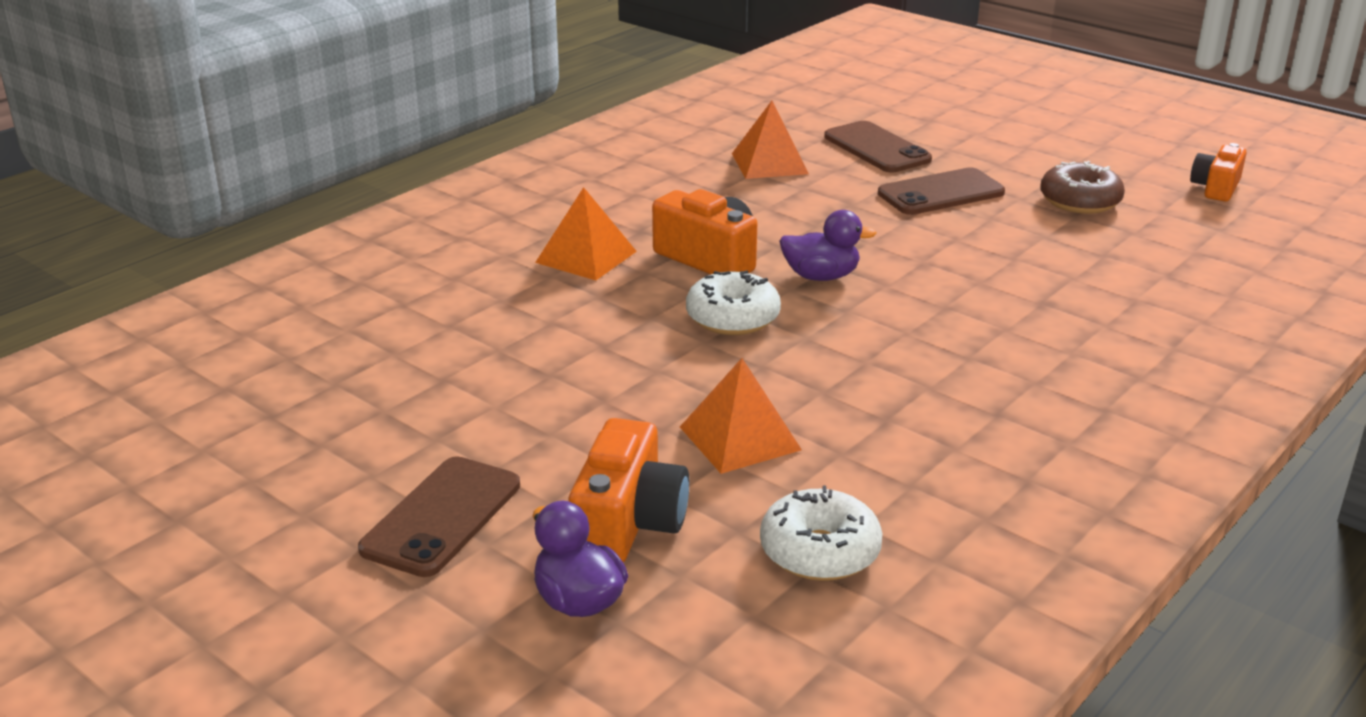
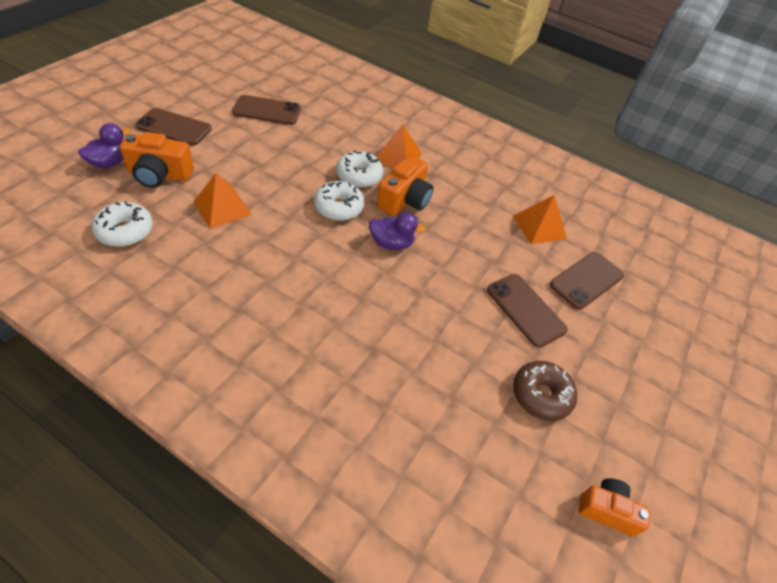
camera: 75 degrees right, 20 degrees up
(396, 392) = (267, 111): none -> brown phone
(642, 295) = (359, 176): none -> white donut
(821, 276) = (391, 243): purple duck -> purple duck turned 75 degrees counterclockwise

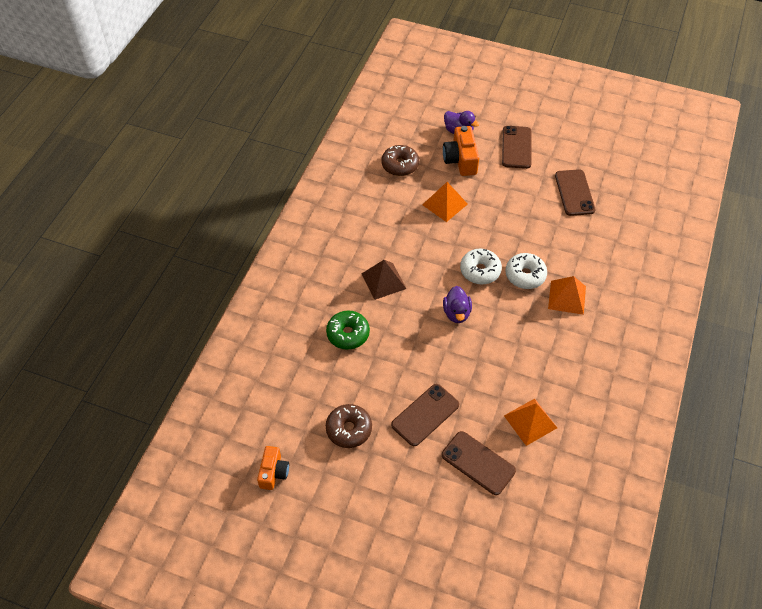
camera: 85 degrees right, 5 degrees up
(125, 231) = (400, 165): white donut -> brown donut
(318, 300) = (383, 281): none -> brown pyramid
(392, 361) = (348, 334): none -> green donut
(404, 200) = (512, 312): orange camera -> none

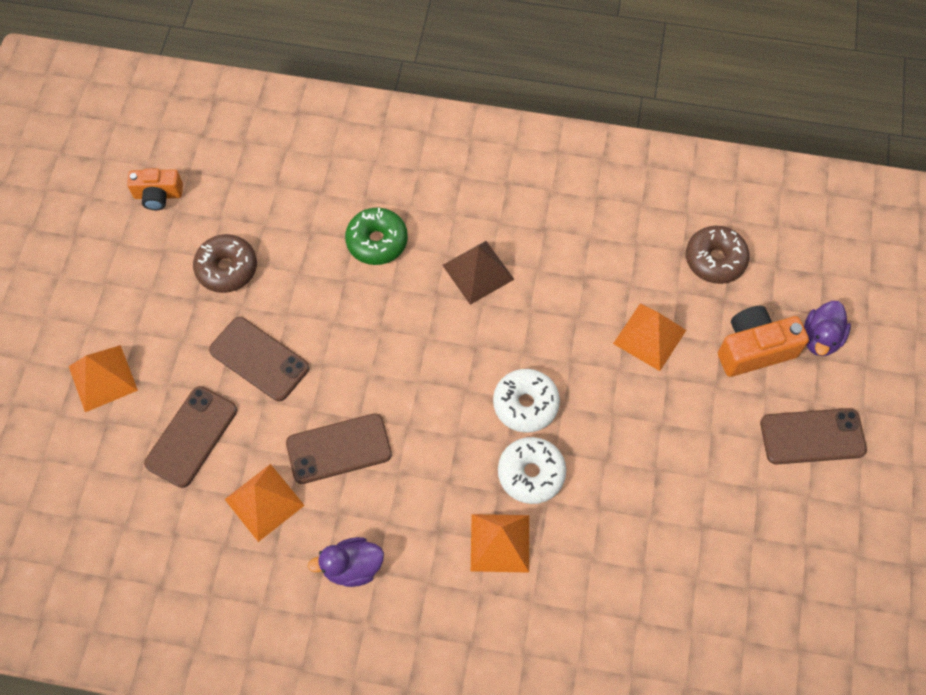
camera: 80 degrees right, 10 degrees up
(424, 521) = (103, 378): none -> orange pyramid
(456, 313) = (438, 379): purple duck -> purple duck (352, 567)
(574, 193) = (732, 543): brown phone -> brown phone (339, 449)

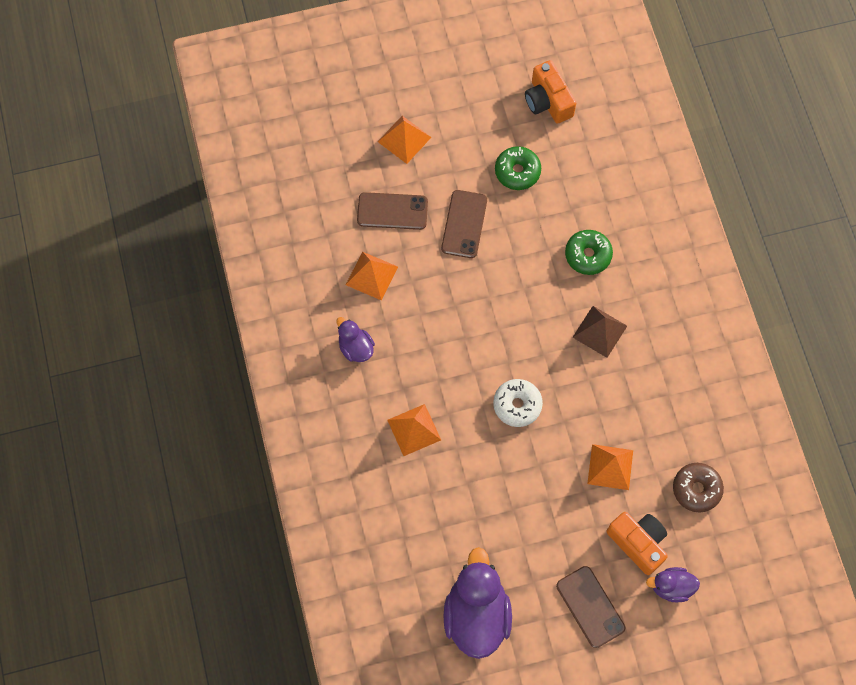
camera: 65 degrees right, 5 degrees up
(158, 195) = (548, 101): orange camera -> orange camera, size x1.51
(227, 268) = (517, 171): brown donut -> green donut
(339, 449) = (428, 302): brown phone -> none
(531, 473) = (470, 429): white donut -> none
(774, 574) = (476, 614): none -> purple duck

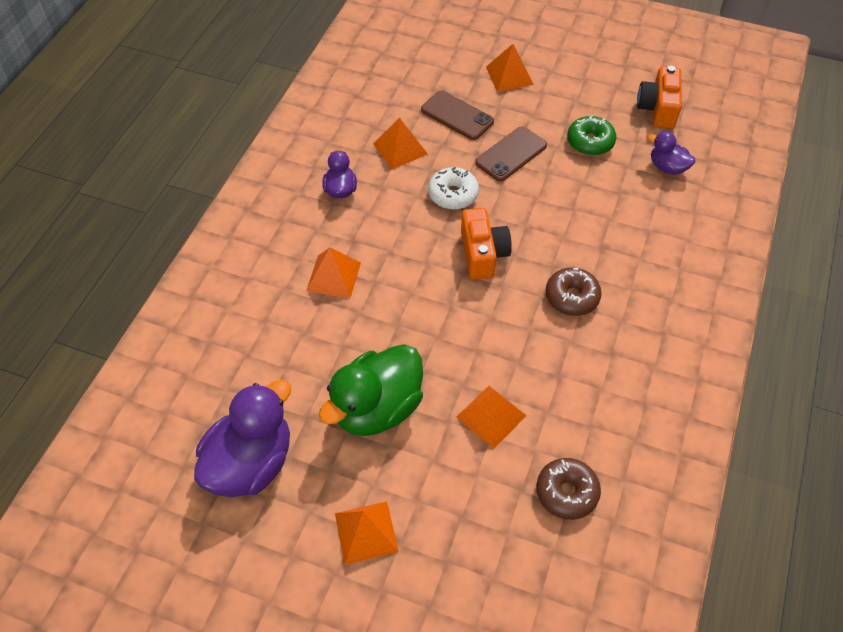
camera: 35 degrees right, 15 degrees down
(517, 405) = (443, 311): white donut -> white donut (453, 194)
(529, 515) = (377, 408): none -> green duck
(588, 255) = (607, 233): green donut -> none
(590, 606) = (366, 532): brown phone -> orange pyramid
(599, 331) = (572, 297): brown pyramid -> brown donut
(638, 543) = (464, 504): orange camera -> orange camera (483, 254)
(671, 587) = (466, 571): purple duck -> purple duck (667, 167)

